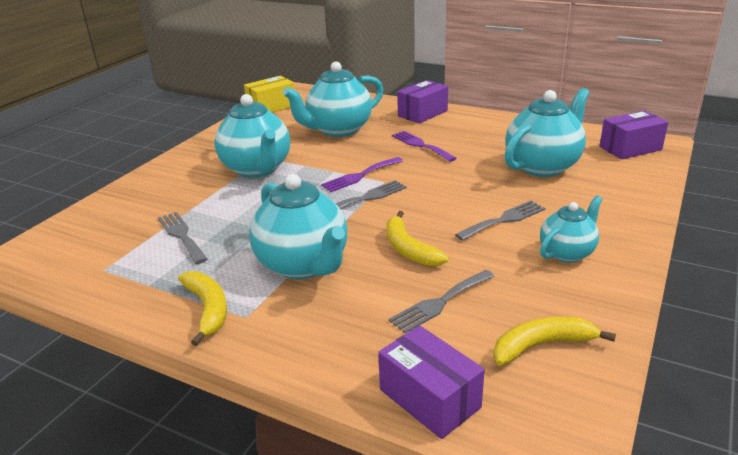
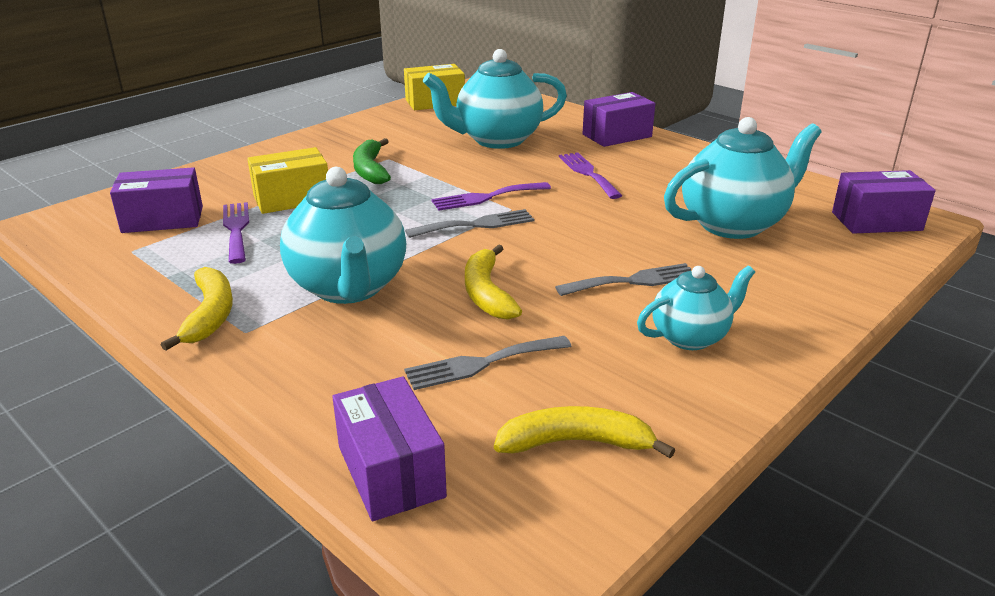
camera: 15 degrees right, 0 degrees up
(113, 238) = (163, 219): none -> purple box
(181, 235) = (236, 229): grey fork -> purple fork
(210, 202) = (292, 199): none -> yellow box
(257, 169) = (370, 170): turquoise teapot -> green banana

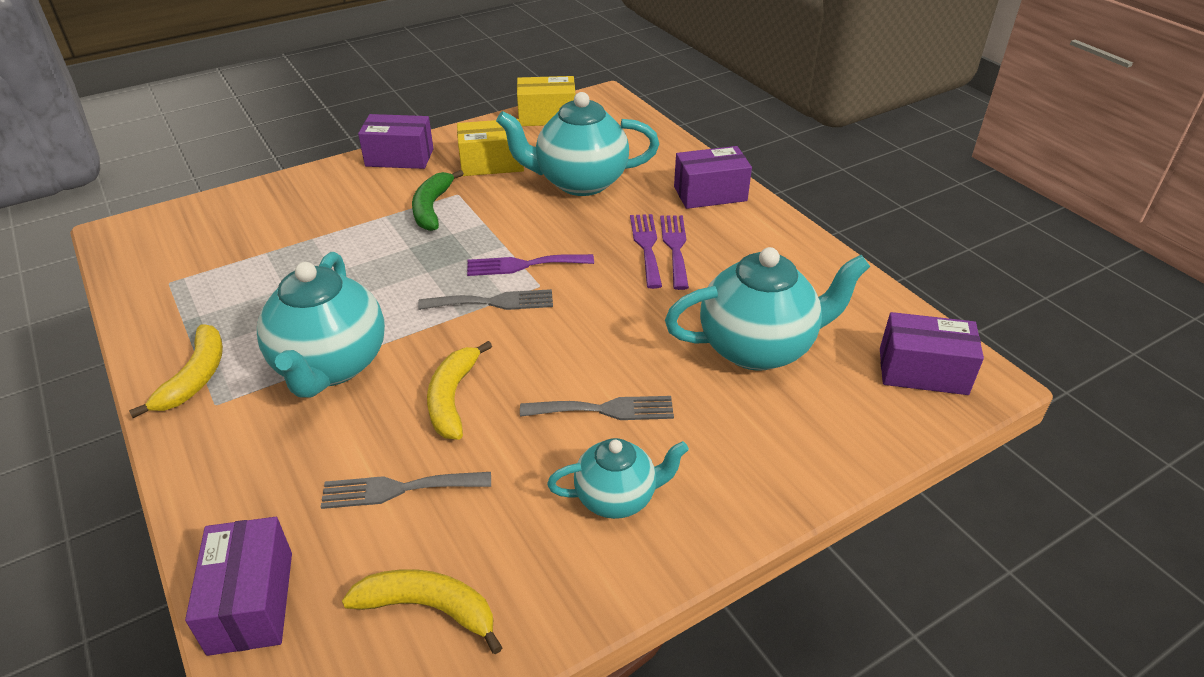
camera: 15 degrees right, 10 degrees up
(163, 219) = (213, 246): purple box -> purple box (399, 157)
(236, 229) = (270, 270): purple fork -> purple fork (675, 247)
(292, 199) = (339, 237): yellow box -> yellow box (492, 163)

